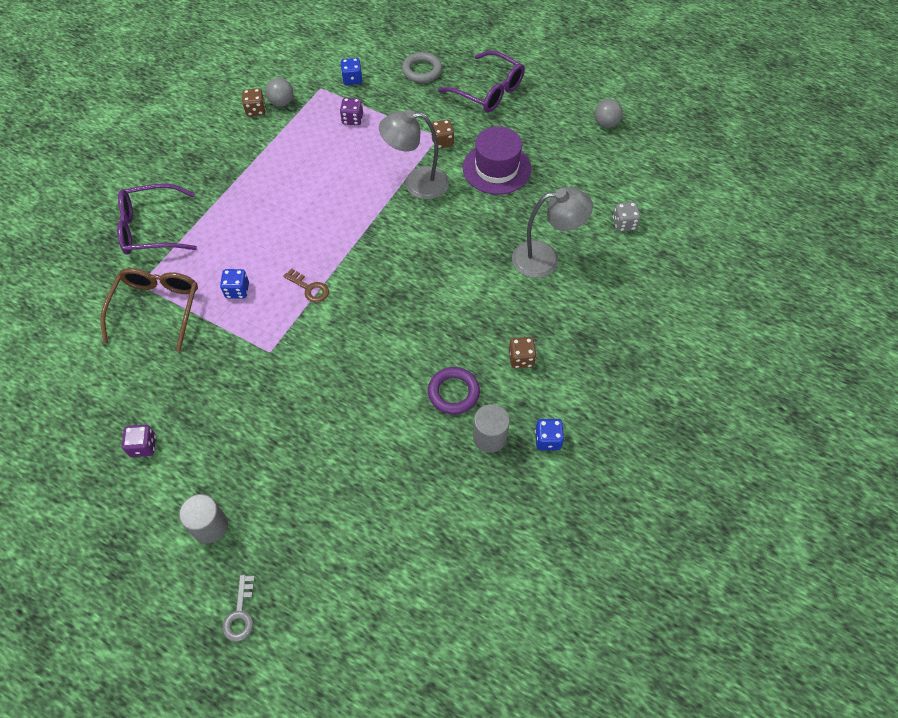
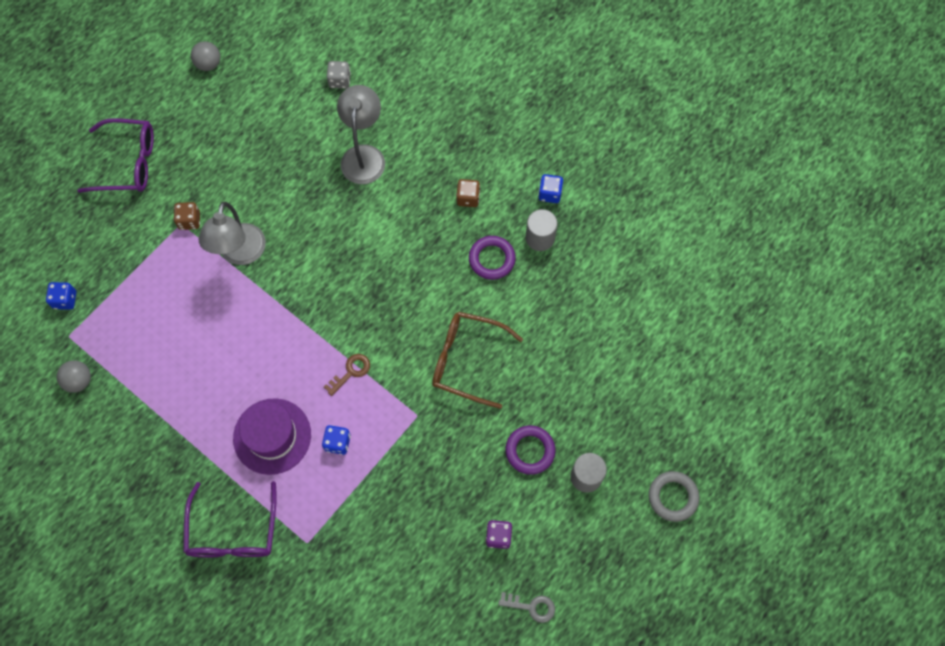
camera: 80 degrees left, 10 degrees up
(157, 308) = (342, 524): brown glasses -> brown glasses (467, 360)
(237, 463) = (530, 451): none -> purple ring
(240, 613) = (665, 454): grey key -> grey key (531, 606)
(256, 110) = (82, 410): brown dice -> none
(352, 119) = (129, 306): purple dice -> none
(422, 70) = (74, 224): grey ring -> grey ring (673, 497)
(488, 91) = (128, 163): purple glasses -> purple glasses turned 45 degrees clockwise
(496, 168) = (241, 176): purple hat -> purple hat (272, 436)

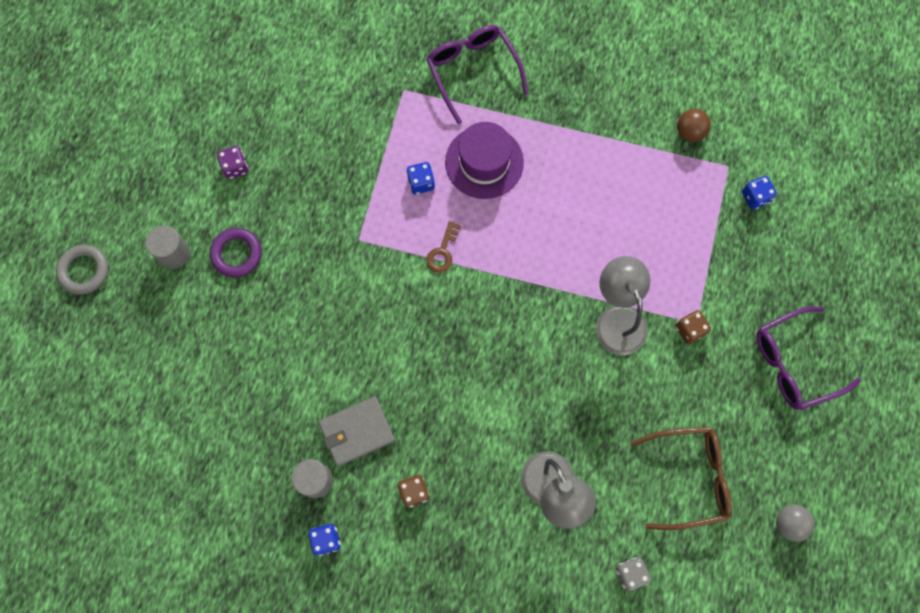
camera: 155 degrees right, 5 degrees up
(79, 381) = (689, 132): grey ball -> brown ball
(467, 360) = (335, 313): brown glasses -> brown glasses (689, 478)
(492, 259) = (357, 432): purple ring -> grey wallet
(531, 606) = (182, 123): grey key -> none

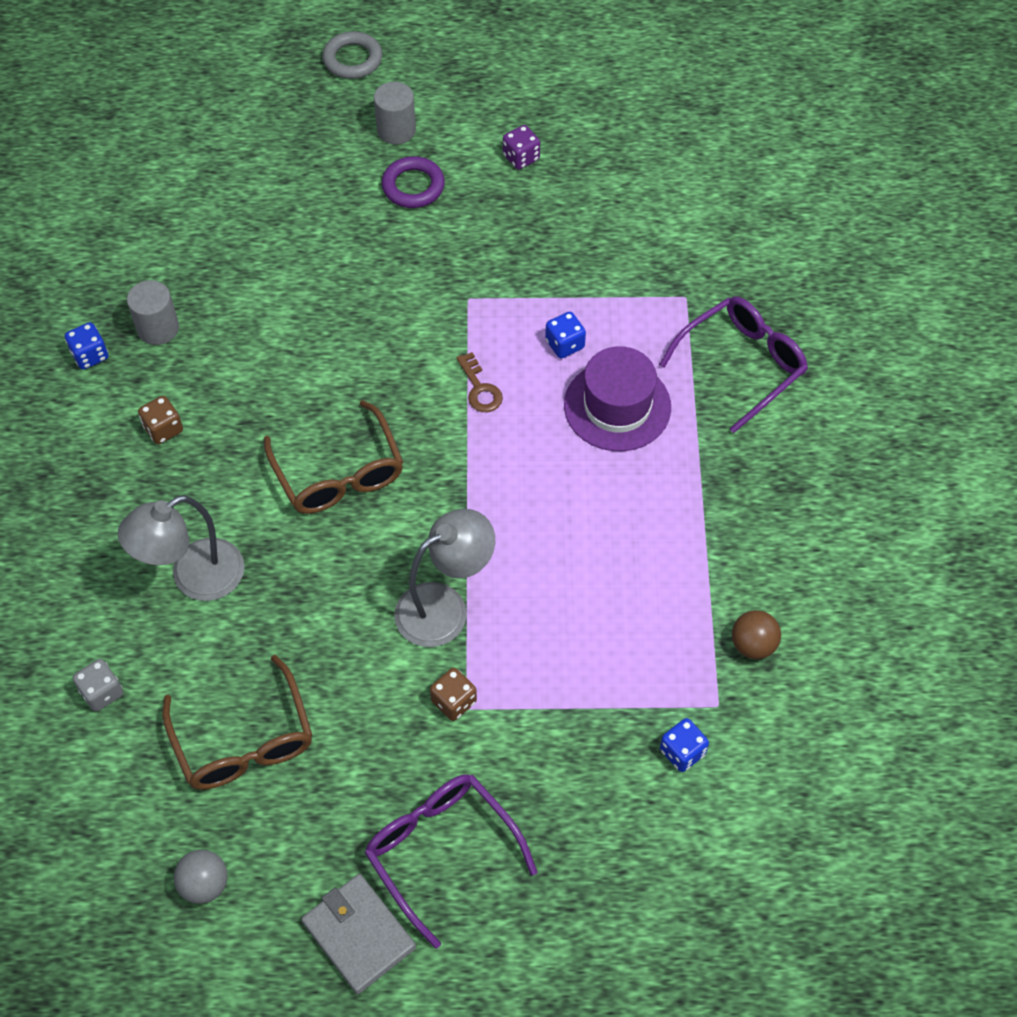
camera: 75 degrees right, 15 degrees down
(357, 432) = (225, 354): grey wallet -> grey wallet (358, 935)
(443, 251) = (480, 388): brown key -> brown key turned 120 degrees counterclockwise
(489, 368) = (339, 473): none -> brown glasses

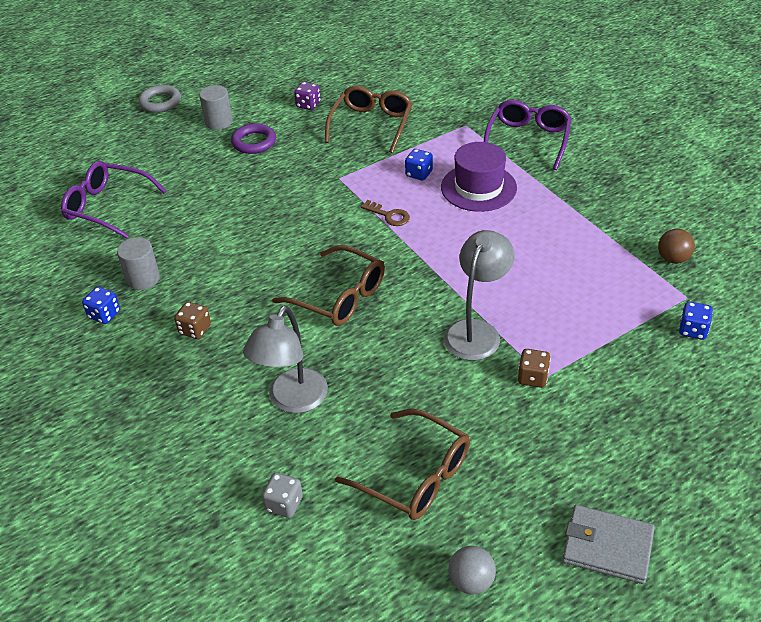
camera: 30 degrees left, 15 degrees down
(441, 851) = (609, 464): purple glasses -> purple glasses (107, 206)
(571, 233) = (371, 124): none -> brown glasses

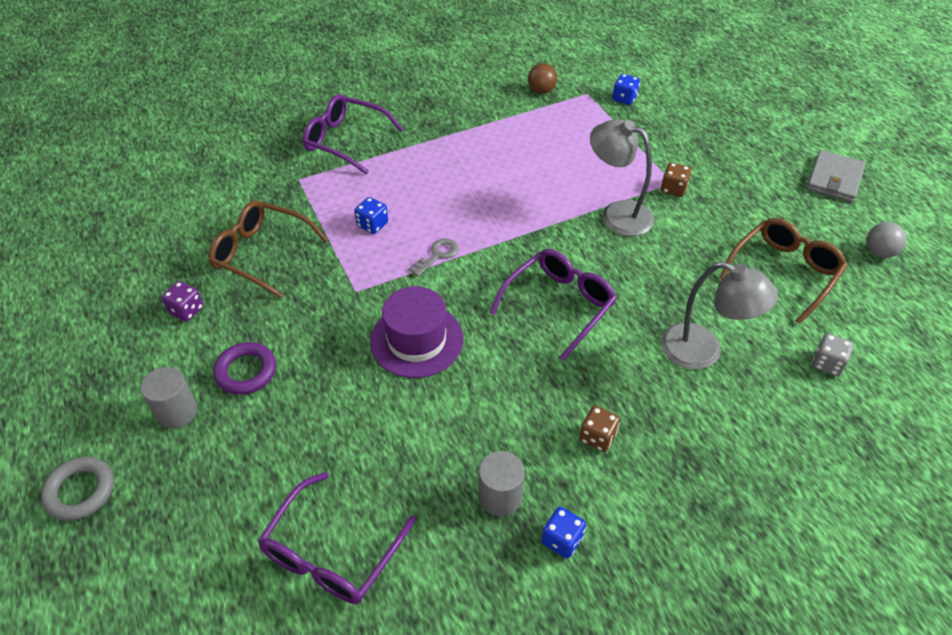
camera: 85 degrees left, 5 degrees up
(340, 296) = (559, 305): brown glasses -> purple glasses
(388, 215) = (437, 255): brown key -> grey key
(478, 187) = (411, 185): purple hat -> purple hat (416, 340)

